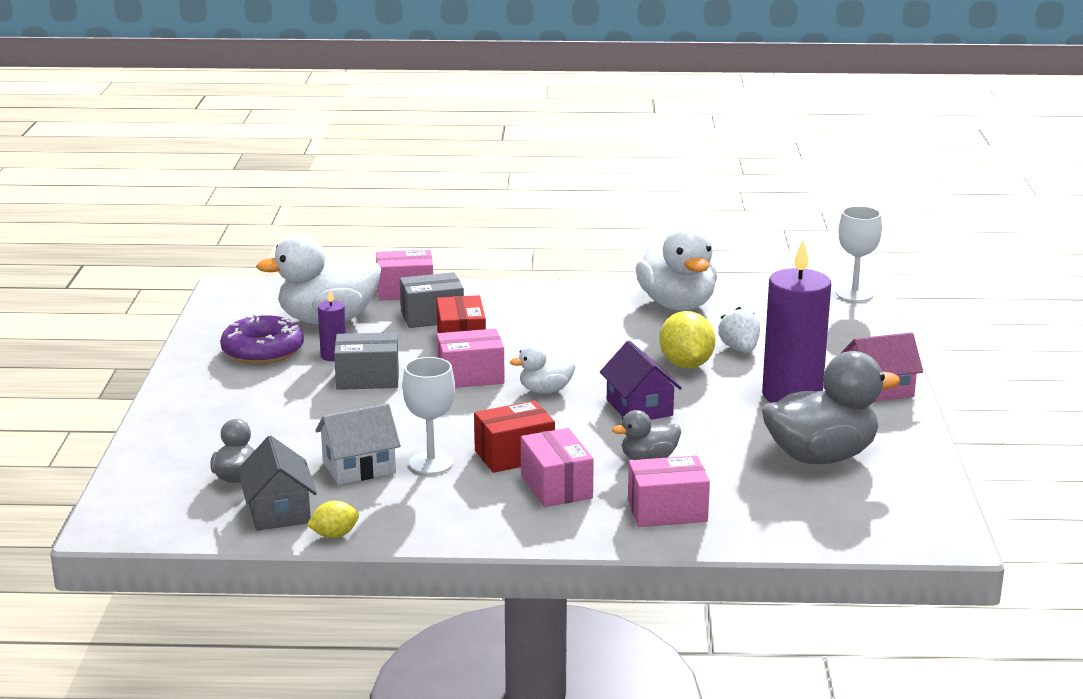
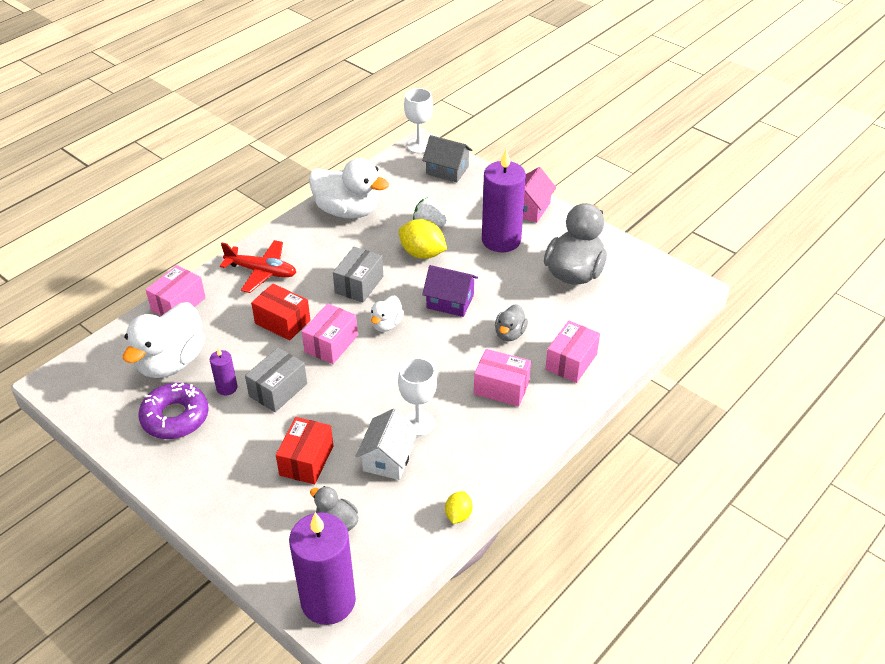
camera: 50 degrees left, 20 degrees up
(135, 513) = (328, 601): none -> purple candle
(279, 511) = (402, 526): grey house -> grey house (447, 170)
(432, 317) = (231, 313): grey box -> grey box (359, 284)
(513, 305) = (261, 272): none -> red plane
(514, 455) = (448, 383): red box -> red box (306, 460)

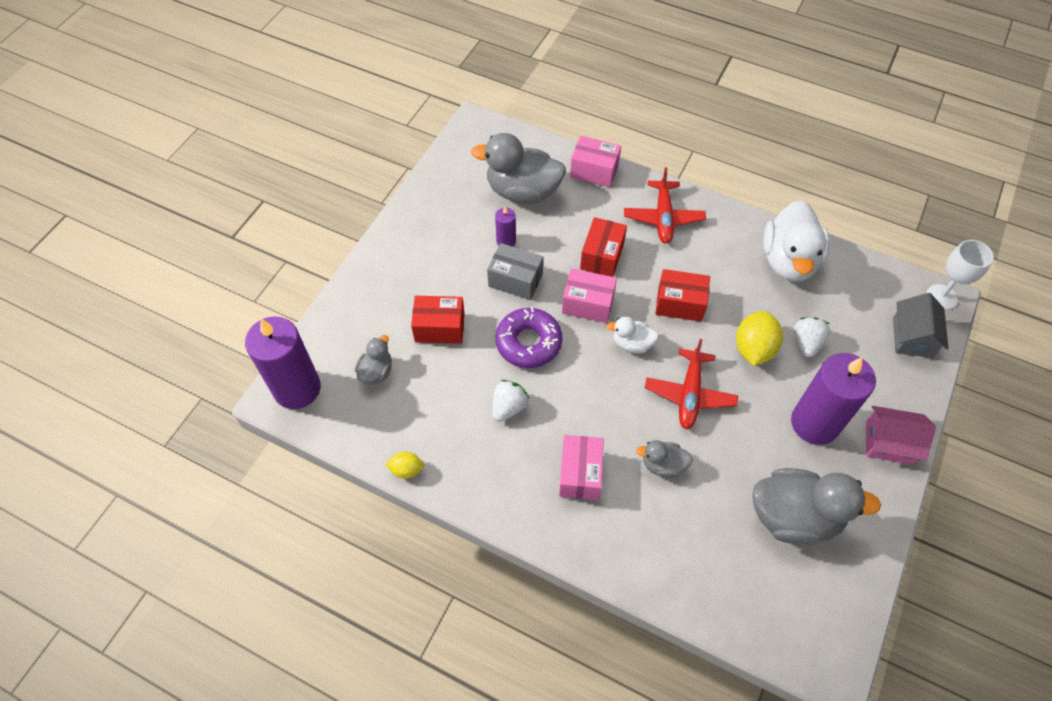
camera: 75 degrees right, 15 degrees up
(171, 362) = (522, 191): white duck -> grey duck
(175, 417) = (461, 217): purple donut -> purple donut (528, 342)
(359, 284) = (680, 303): grey box -> red box
(388, 458) = (459, 392): white house -> none
(418, 423) = (509, 407): white goblet -> white strawberry
(450, 301) = (689, 394): purple house -> red plane
(571, 362) = (643, 539): pink box -> none

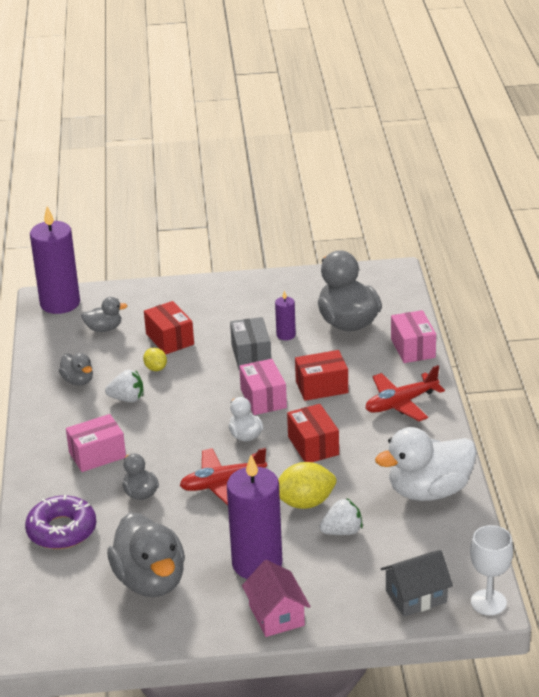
camera: 60 degrees right, 25 degrees down
(406, 470) = (34, 376): yellow lemon -> yellow lemon (155, 368)
(446, 434) = (78, 381): none -> grey duck
(528, 342) = (196, 385): purple donut -> purple donut (62, 530)

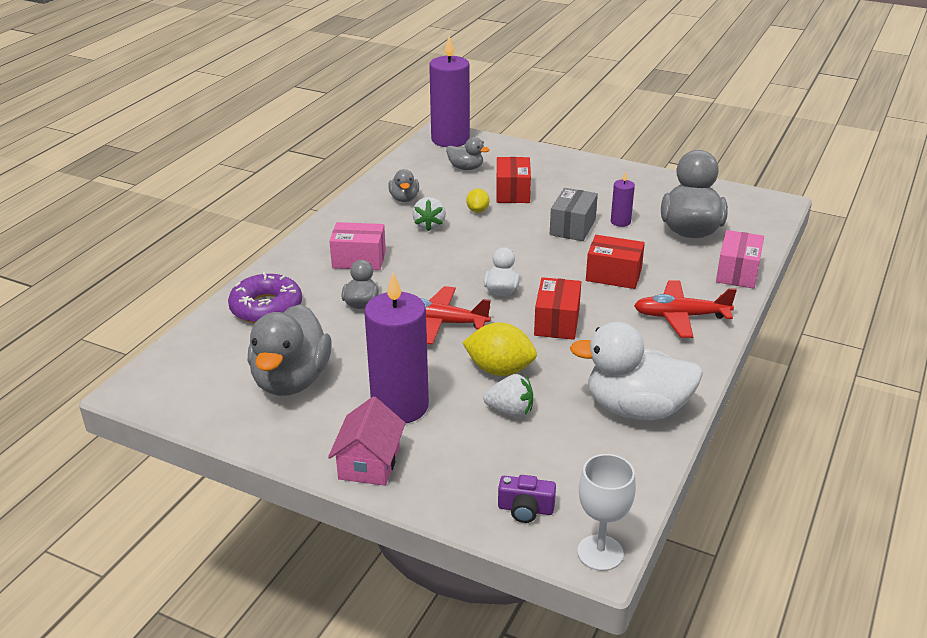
camera: 30 degrees right, 0 degrees up
(127, 399) = (429, 225): white strawberry -> white strawberry turned 60 degrees clockwise
(263, 398) = (548, 266): pink box -> none
(416, 596) = (525, 509): grey house -> purple camera

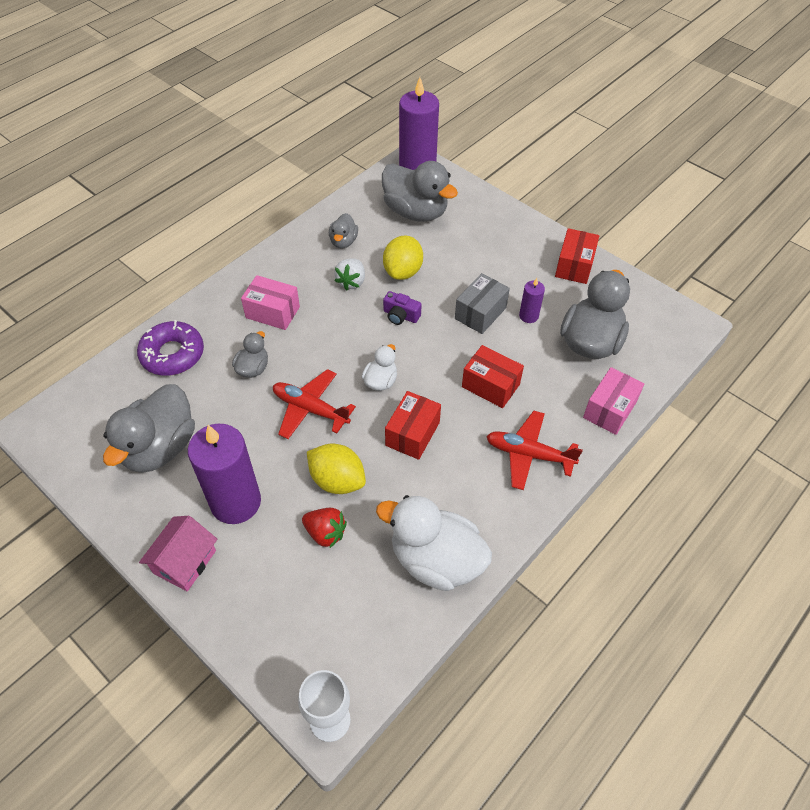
camera: 15 degrees right, 20 degrees up
(466, 168) = (416, 212): grey duck -> grey duck, size x1.99
(478, 210) = (403, 271): yellow lemon -> yellow lemon, size x1.80
(510, 411) = (325, 533): white strawberry -> red strawberry
(512, 192) = (445, 254): red box -> red box (574, 266)
(525, 509) = (289, 652): purple camera -> purple camera (400, 316)

